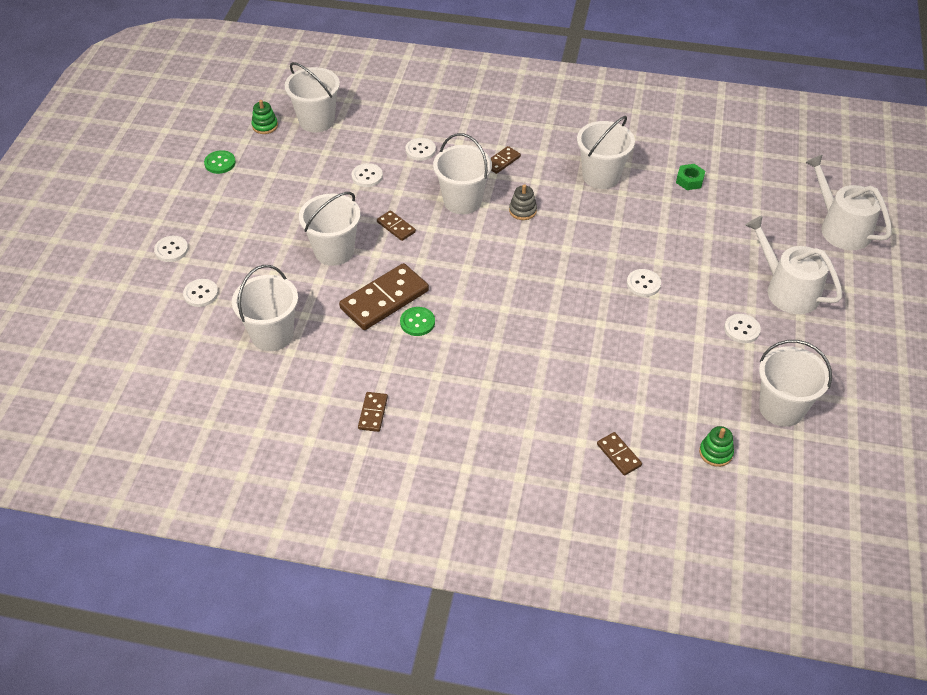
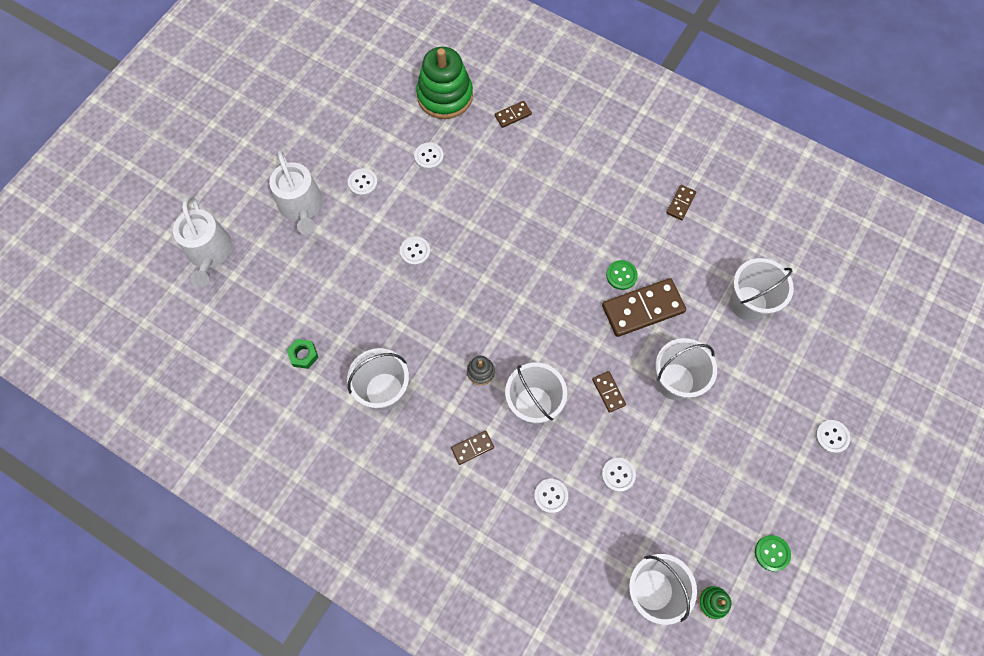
camera: 160 degrees left, 20 degrees up
(201, 294) = (807, 370): white button -> white button (429, 157)
(619, 455) = (513, 115): brown domino -> brown domino turned 75 degrees clockwise
(715, 453) = (445, 96): green stacking toy -> green stacking toy, size x2.27
(781, 408) = (378, 112): white bucket -> none

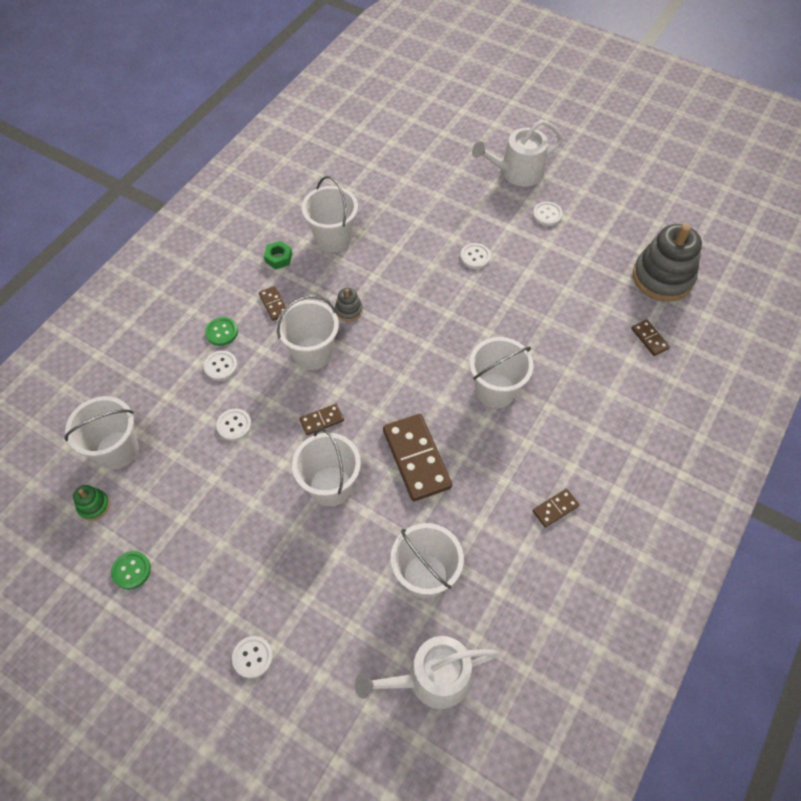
camera: 90 degrees right, 10 degrees down
(209, 253) = (465, 116): white watering can -> white watering can (430, 678)
(303, 355) = (369, 182): green nut -> green nut (278, 258)
(429, 157) = (584, 265): white button -> none
(445, 96) = (662, 277): green stacking toy -> grey stacking toy
(570, 241) = (495, 390): none -> white bucket
(621, 275) = (456, 439): green button -> green button (222, 332)
(680, 203) = (555, 509): brown domino -> brown domino turned 60 degrees counterclockwise

